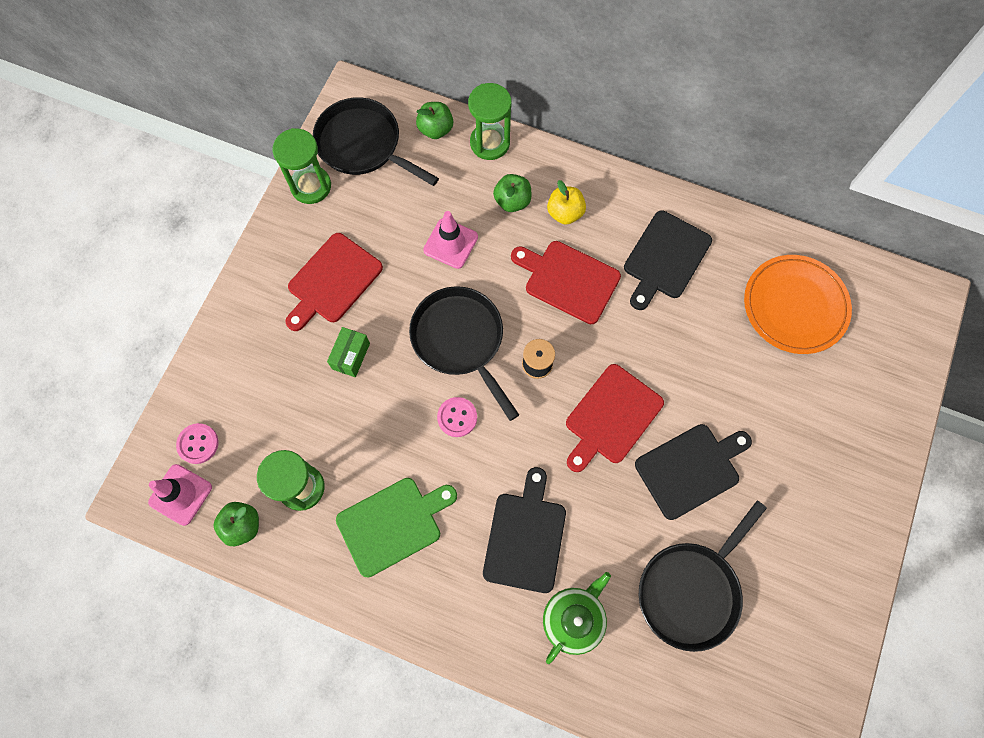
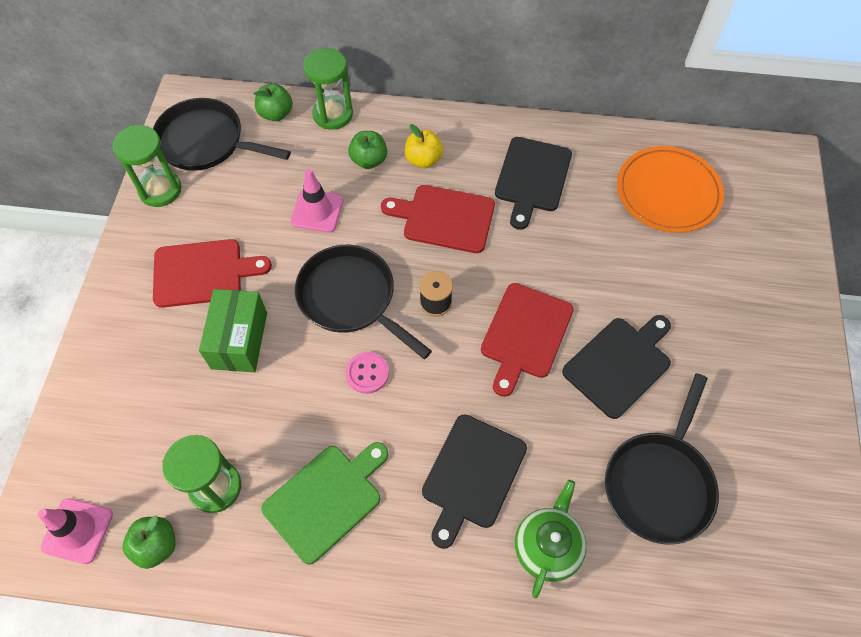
camera: 15 degrees left, 10 degrees down
(198, 444) = (88, 471): pink button -> none
(332, 281) = (203, 273): red cutting board -> red cutting board turned 120 degrees counterclockwise
(351, 356) = (239, 340): green box -> green box, size x1.61
(525, 537) = (472, 475): black cutting board -> black cutting board turned 150 degrees counterclockwise

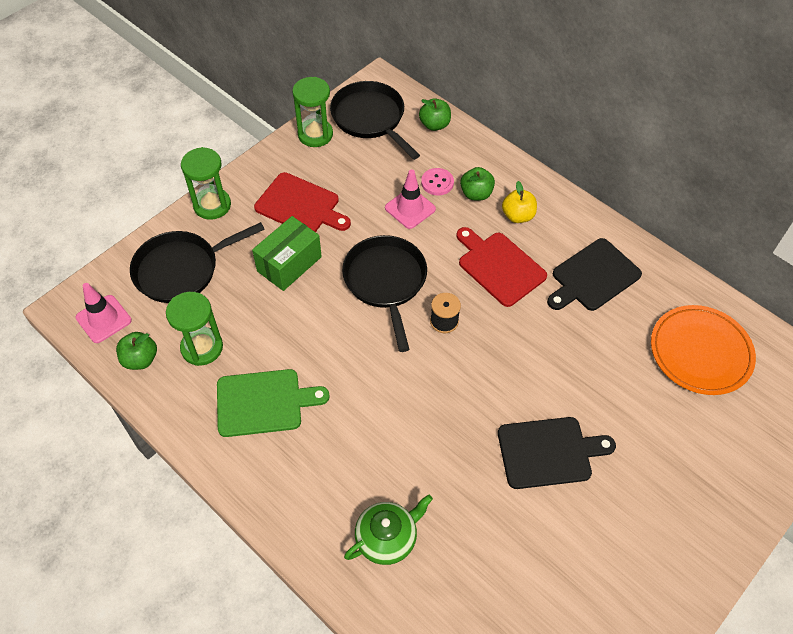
camera: 35 degrees right, 5 degrees down
(333, 114) = (475, 147): green hourglass -> green hourglass (212, 205)
(367, 373) = (356, 339): pink button -> pink button (437, 183)
(472, 475) = (373, 454): black cutting board -> none
(525, 334) = (492, 385): red cutting board -> none
(659, 483) = (508, 555): black pan -> black pan (181, 269)

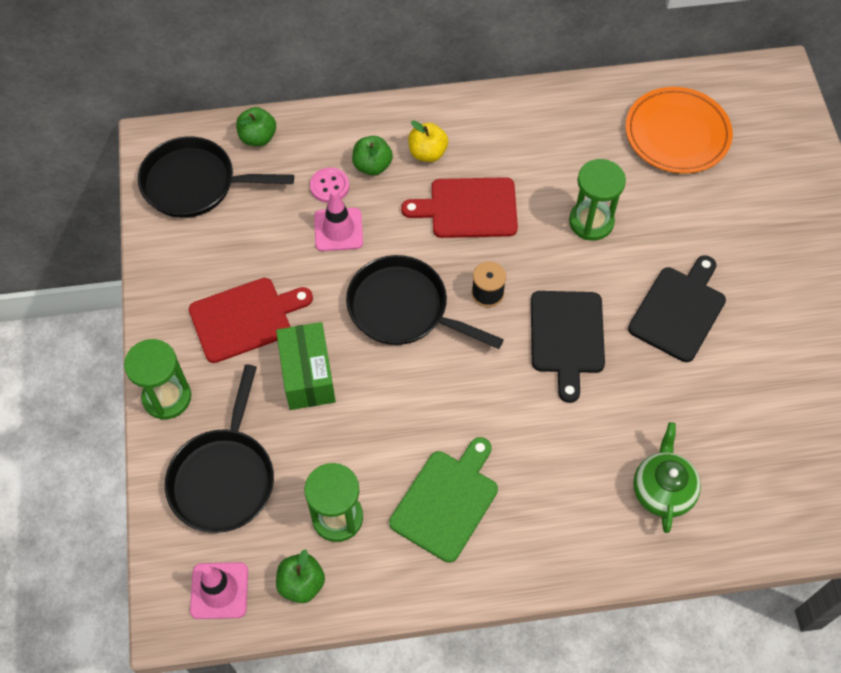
camera: 50 degrees left, 5 degrees up
(315, 134) = (167, 244): green hourglass -> green hourglass (591, 222)
(593, 276) = (542, 148): black cutting board -> black cutting board (567, 337)

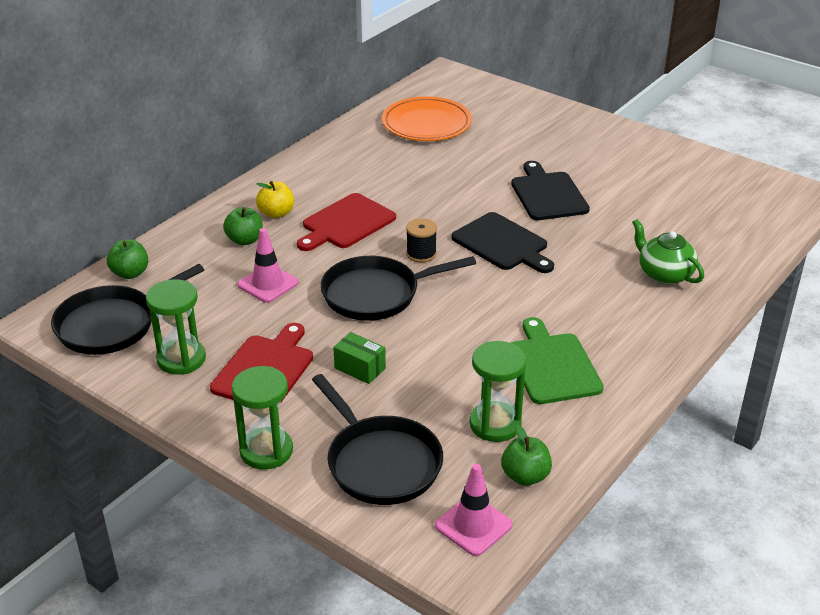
camera: 45 degrees left, 25 degrees down
(307, 375) = (360, 368): green box -> green box, size x0.62
(329, 186) = (227, 267): pink button -> none
(591, 222) = (435, 186): green hourglass -> green hourglass (181, 359)

